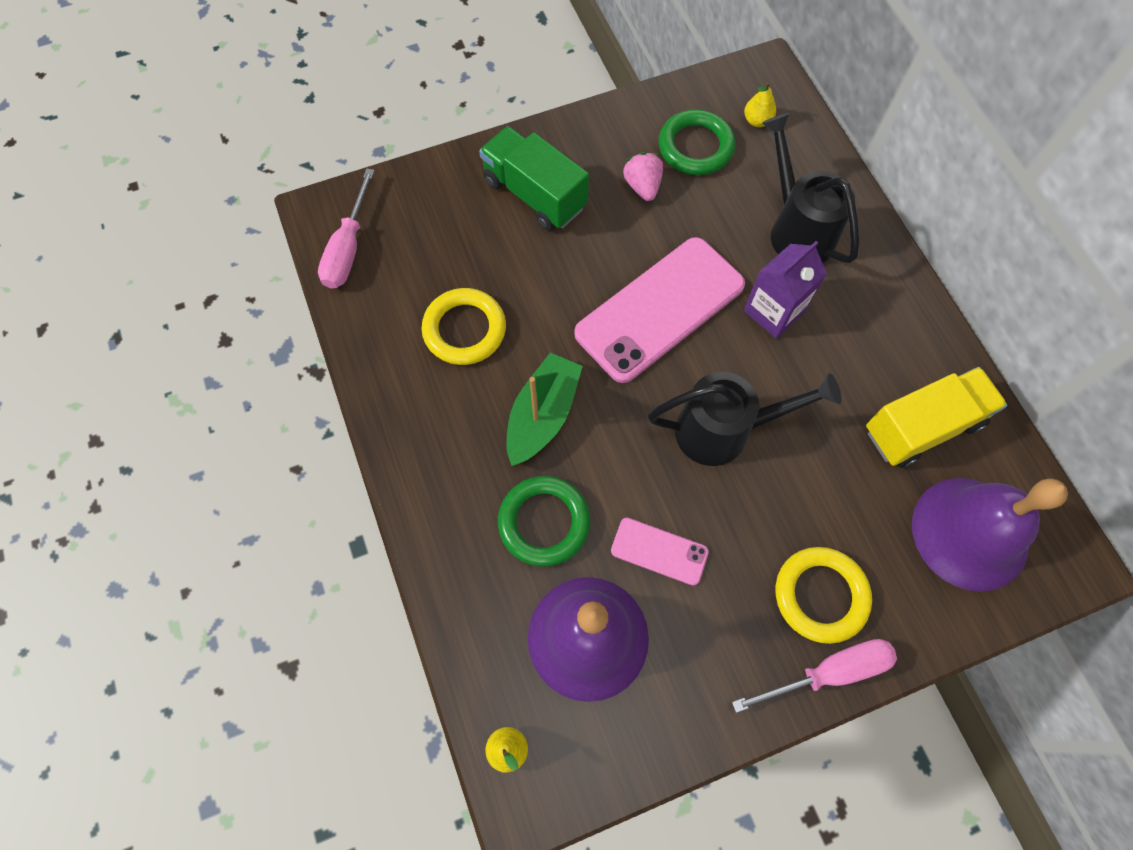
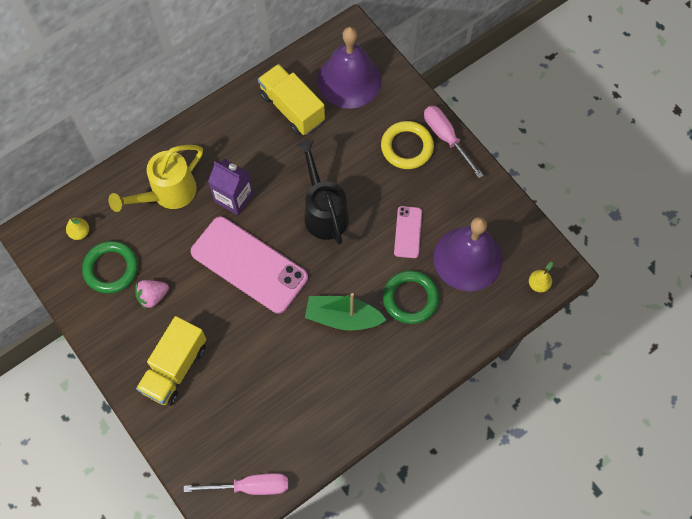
camera: 105 degrees left, 0 degrees up
(464, 329) = (295, 383): yellow ring -> none
(534, 194) = (175, 368): green truck -> yellow truck
(797, 230) = (168, 193): black watering can -> yellow watering can

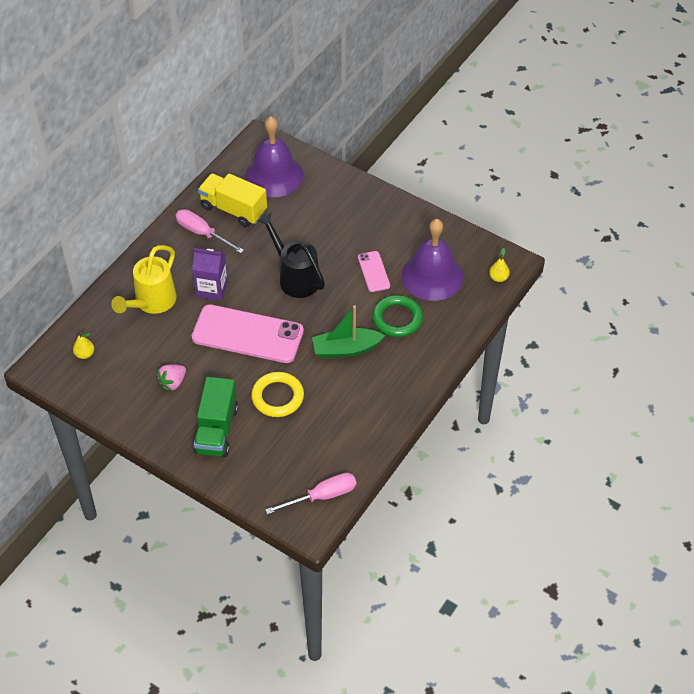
camera: 20 degrees left, 15 degrees down
(111, 268) = (125, 373): green ring -> none
(175, 368) = (216, 429): yellow truck -> green truck
(407, 147) = (345, 210): yellow ring -> yellow ring (277, 397)
(446, 138) = (375, 195): pink screwdriver -> pink screwdriver (202, 233)

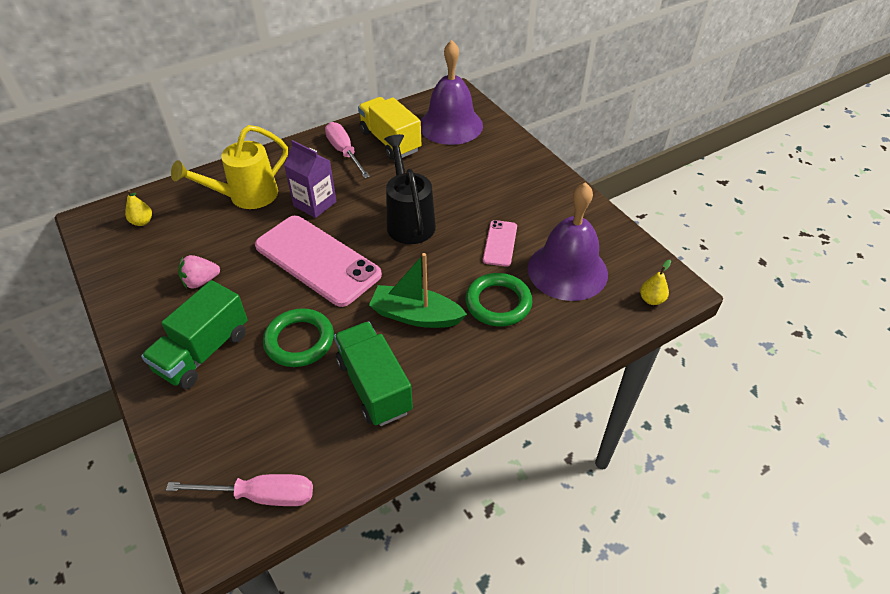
camera: 25 degrees right, 5 degrees down
(277, 397) = (299, 341): yellow ring -> green ring
(348, 406) = (374, 386): none -> green truck

